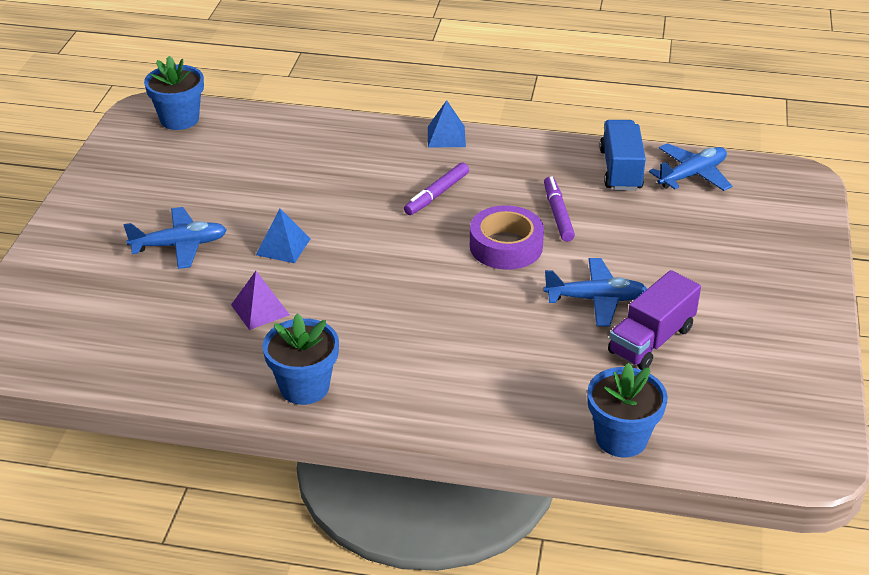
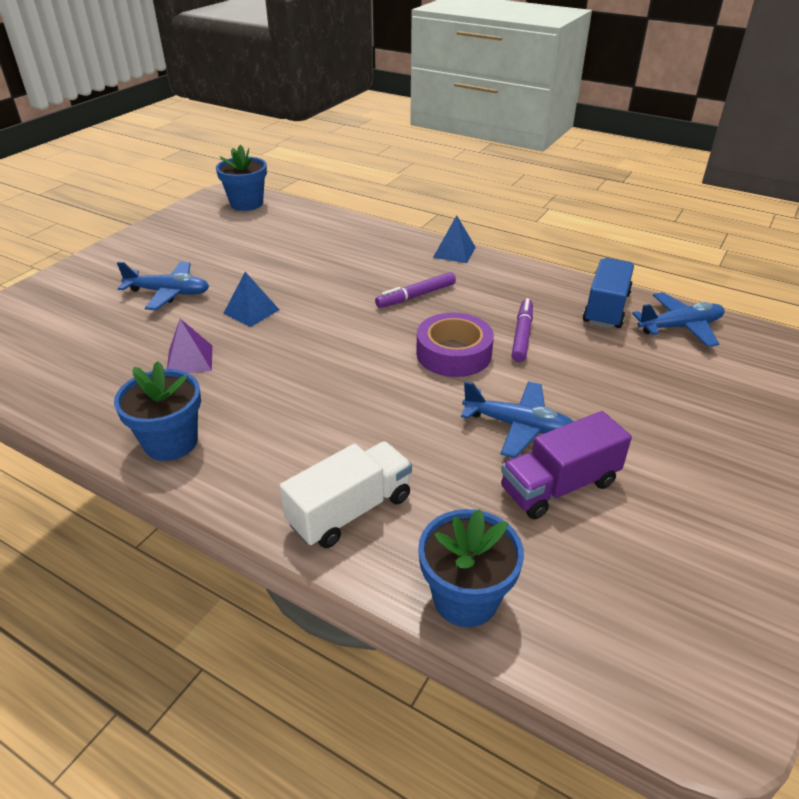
camera: 20 degrees right, 0 degrees up
(498, 401) = (350, 510): none -> white truck

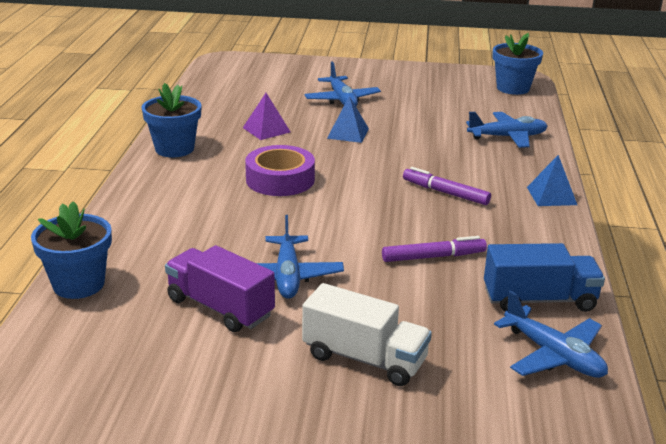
camera: 65 degrees right, 10 degrees down
(338, 236) = (507, 137): none -> blue plane
(350, 510) = (143, 224): white truck -> white truck (364, 358)
(453, 353) = (369, 228): purple tape -> purple tape (280, 179)

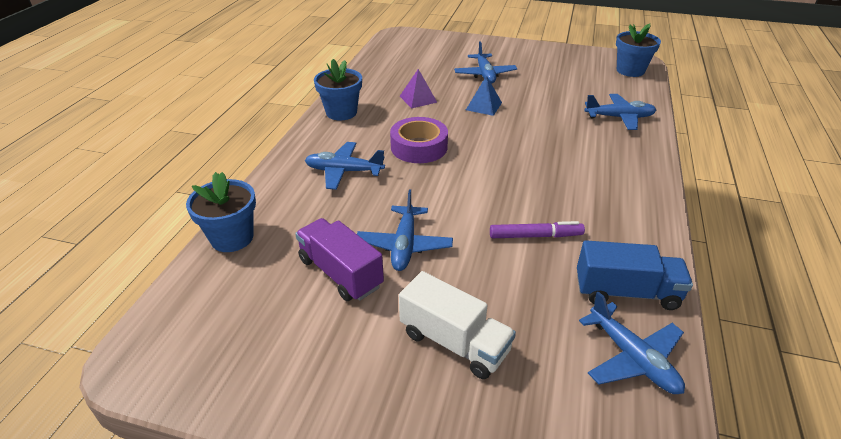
camera: 10 degrees right, 10 degrees up
(196, 209) = (344, 171): none -> blue plane
(445, 193) = (556, 170): purple marker -> none
(551, 196) = (651, 179): blue pyramid -> none

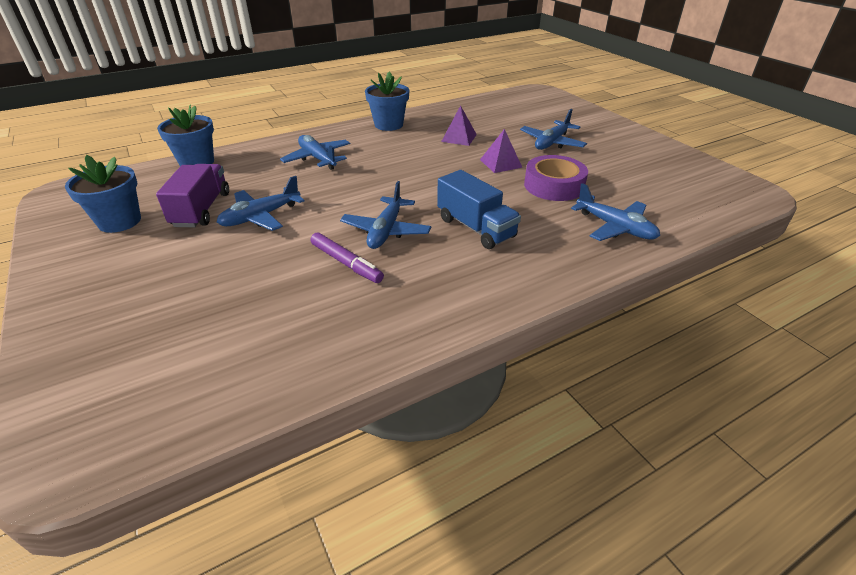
camera: 45 degrees right, 0 degrees up
(419, 147) = (392, 167): purple tape -> purple tape (553, 186)
(454, 342) = (170, 284): white truck -> none
(484, 106) = (500, 163): blue pyramid -> purple pyramid
(626, 292) = (324, 341): blue truck -> blue truck (475, 228)
(630, 70) = (723, 197): blue flower pot -> blue flower pot (119, 221)
(632, 358) = (232, 380): blue plane -> blue plane (386, 231)

